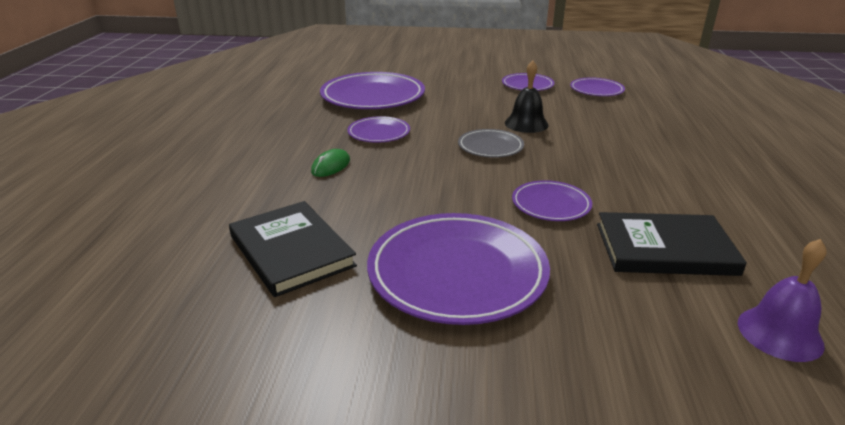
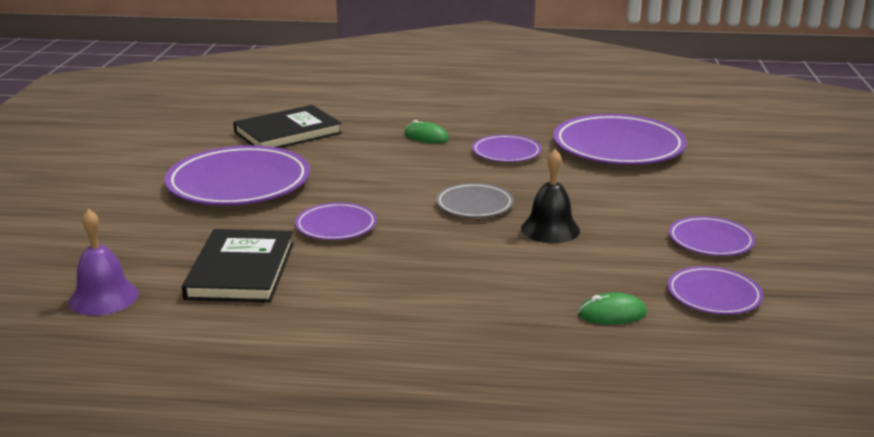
camera: 90 degrees right, 5 degrees down
(635, 113) = (612, 314): none -> green mouse

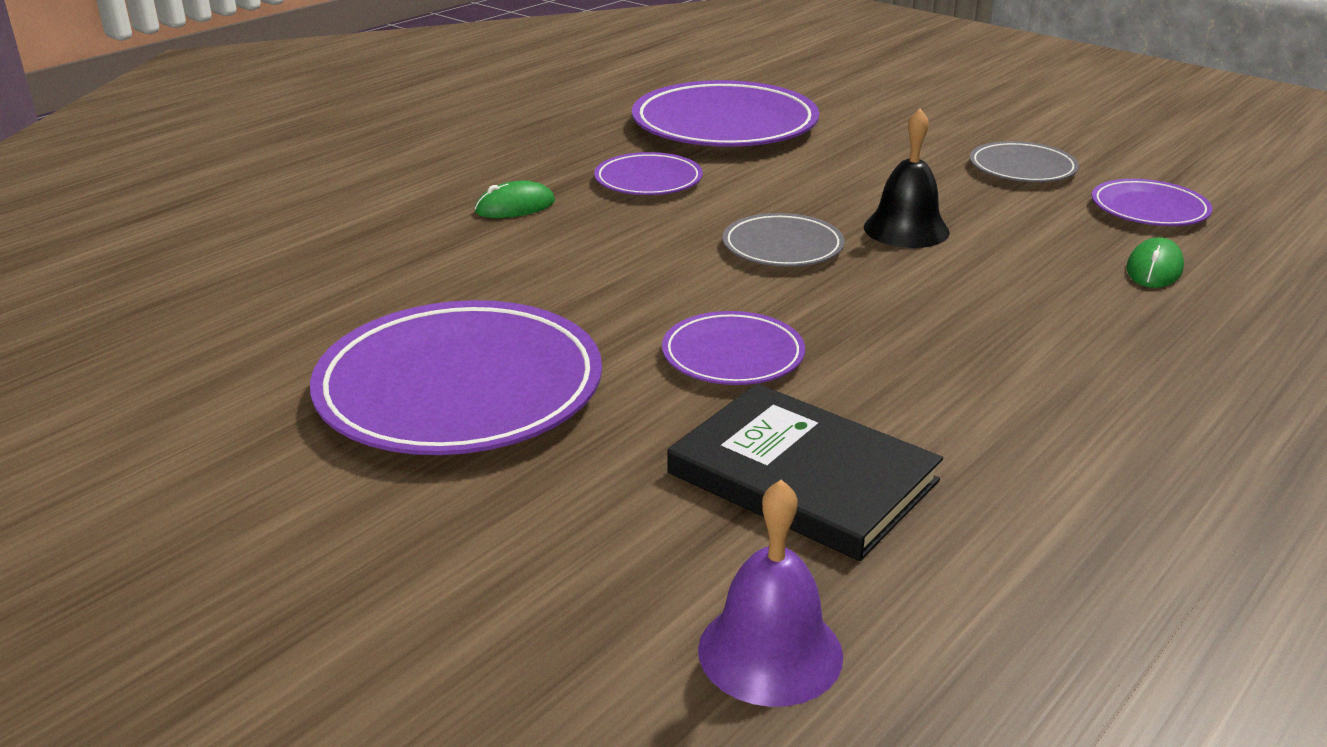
camera: 55 degrees left, 5 degrees up
(287, 133) = (319, 292): black book -> none
(710, 241) = (1022, 168): purple plate -> grey plate

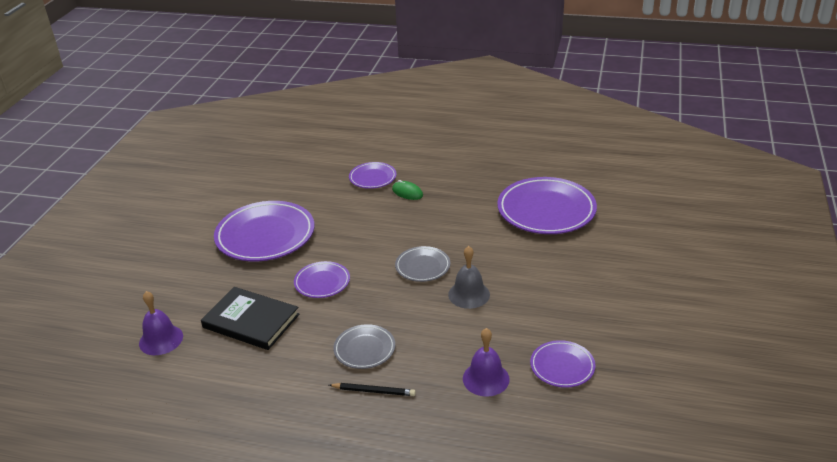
camera: 65 degrees right, 5 degrees up
(648, 180) = (461, 212): purple plate -> purple plate (372, 178)
(802, 477) = (251, 321): black book -> black book turned 75 degrees counterclockwise
(906, 229) = (469, 294): black bell -> grey bell
(1022, 168) = (579, 313): grey plate -> grey plate (364, 349)
(1147, 375) = (374, 391): none -> black pencil
(1154, 269) = (486, 378): green mouse -> purple bell

